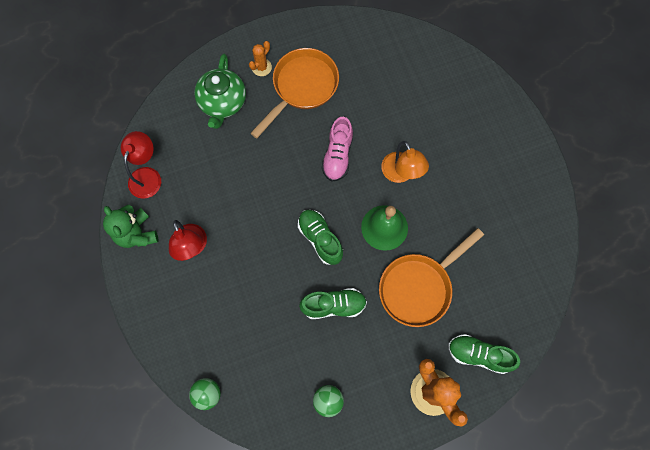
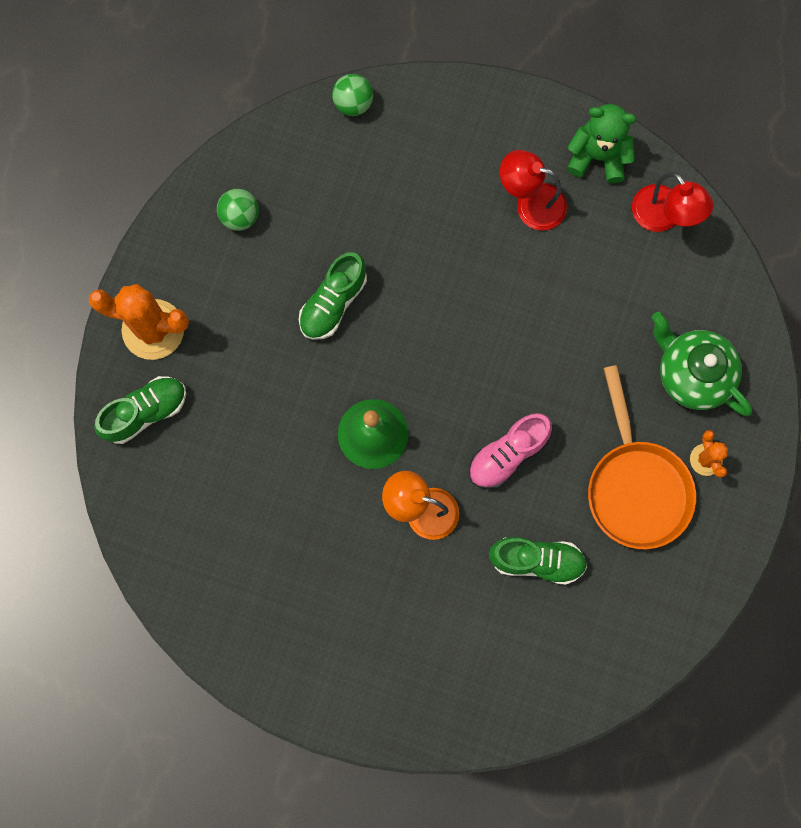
camera: 130 degrees right, 5 degrees up
(320, 239) = (421, 350): green shoe -> green shoe (537, 561)
(337, 155) = (507, 455): pink shoe -> pink shoe turned 90 degrees counterclockwise
(419, 287) = (272, 412): orange pan -> none

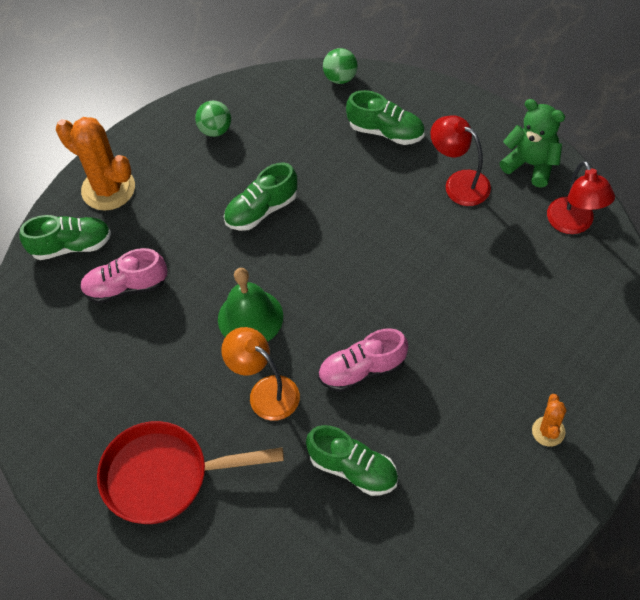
camera: 25 degrees right, 20 degrees down
(227, 441) = (126, 287): none -> pink shoe
(359, 631) = (165, 476): none -> red pan
(430, 161) = (386, 131): none -> green shoe
(636, 487) = (472, 434): orange pan -> none
(692, 374) = (559, 355): green teapot -> none

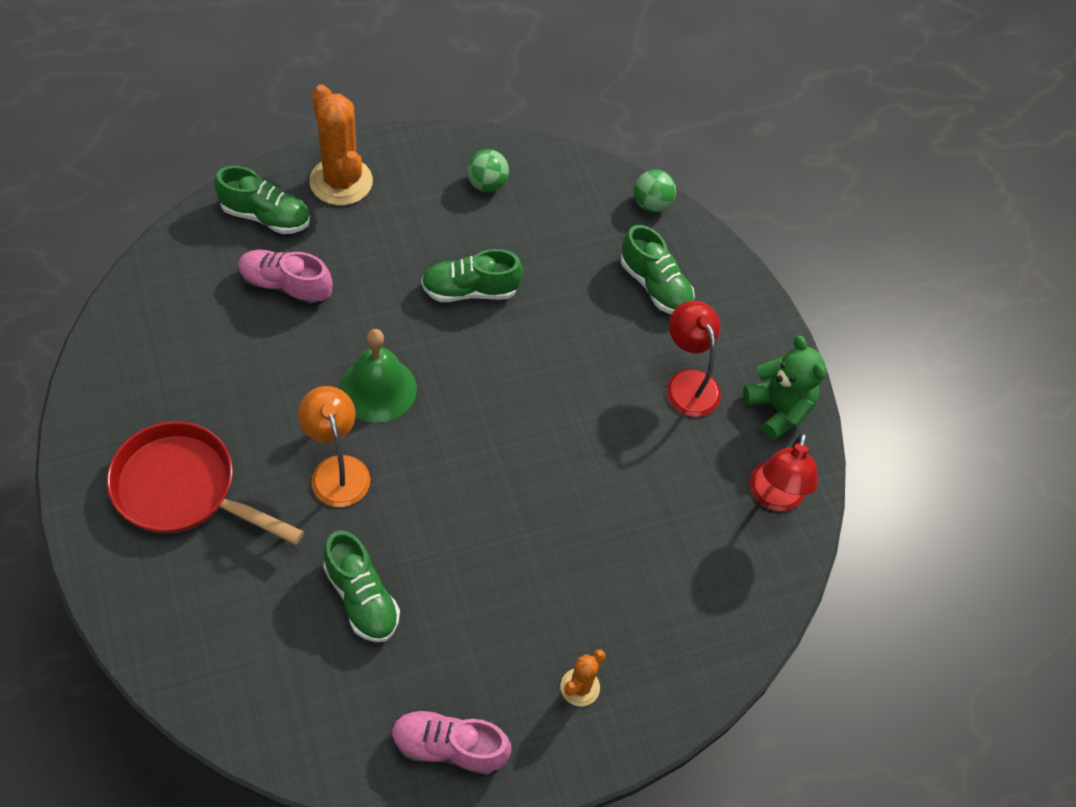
camera: 20 degrees right, 0 degrees up
(362, 370) = (444, 508): pink shoe -> pink shoe (448, 748)

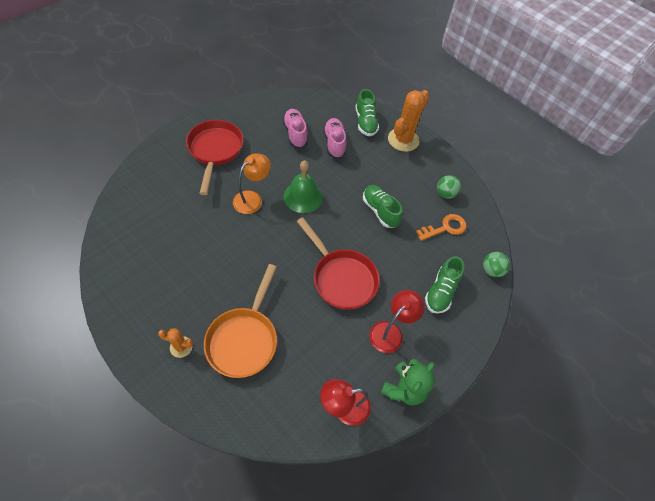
camera: 65 degrees right, 0 degrees up
(361, 598) = (191, 234): green shoe -> none
(448, 748) = (127, 300): pink shoe -> pink shoe (295, 133)
(550, 220) = (445, 228): none -> orange key
(567, 404) = (341, 278): none -> red pan
(609, 587) = (244, 339): none -> orange pan

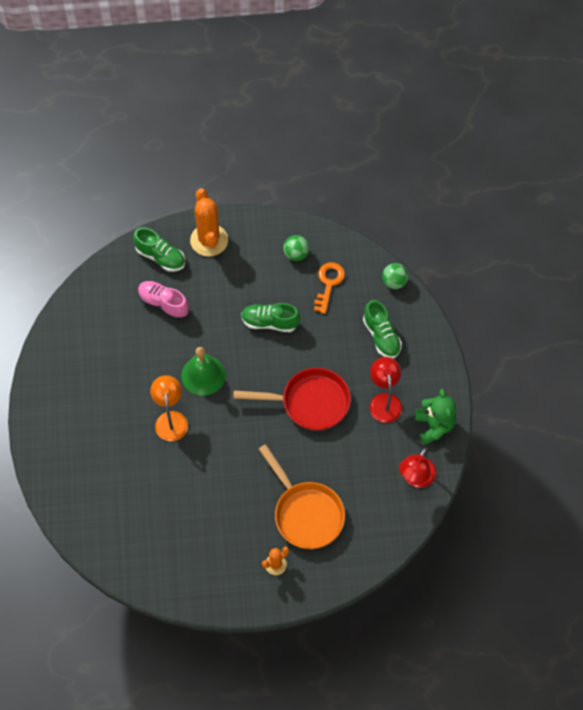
camera: 45 degrees left, 5 degrees up
(215, 151) = (86, 416): red pan -> none
(295, 133) = (123, 330): pink shoe -> none

